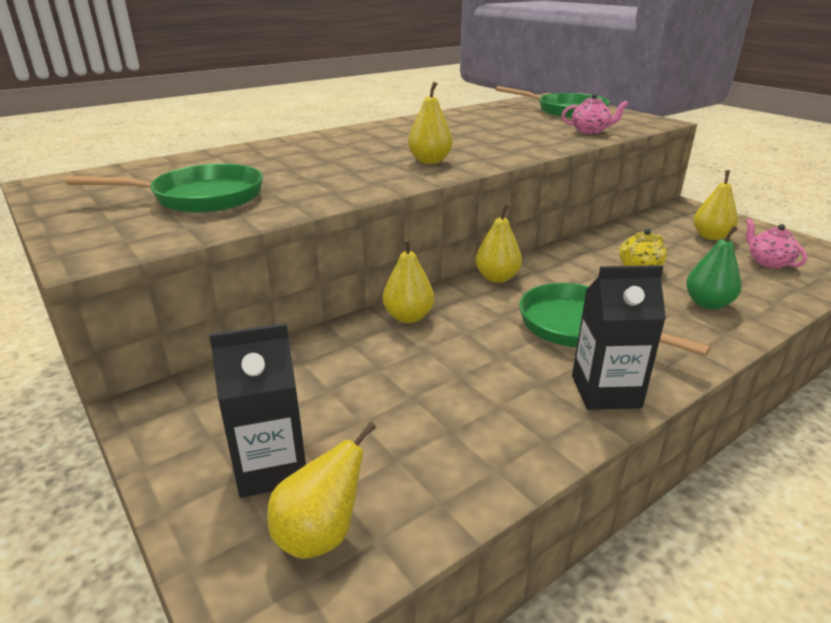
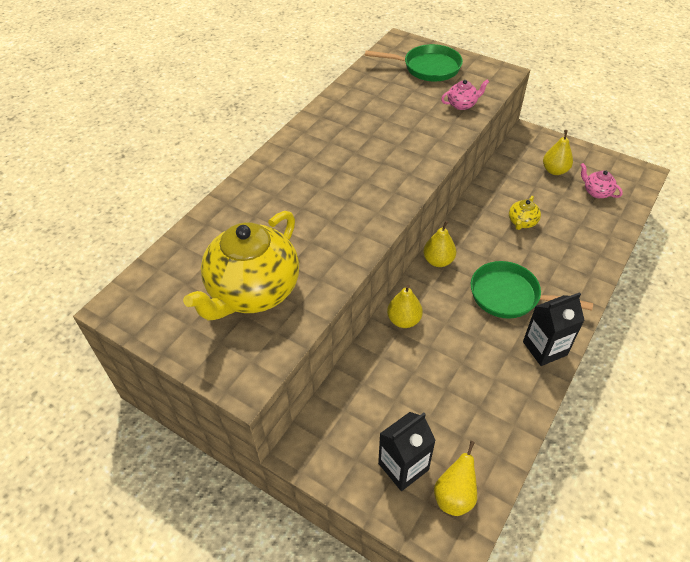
camera: 20 degrees left, 20 degrees up
(201, 197) = (253, 291): green pan -> yellow teapot
(430, 161) = (375, 189): yellow pear -> none
(707, 304) = (573, 249): green pear -> none

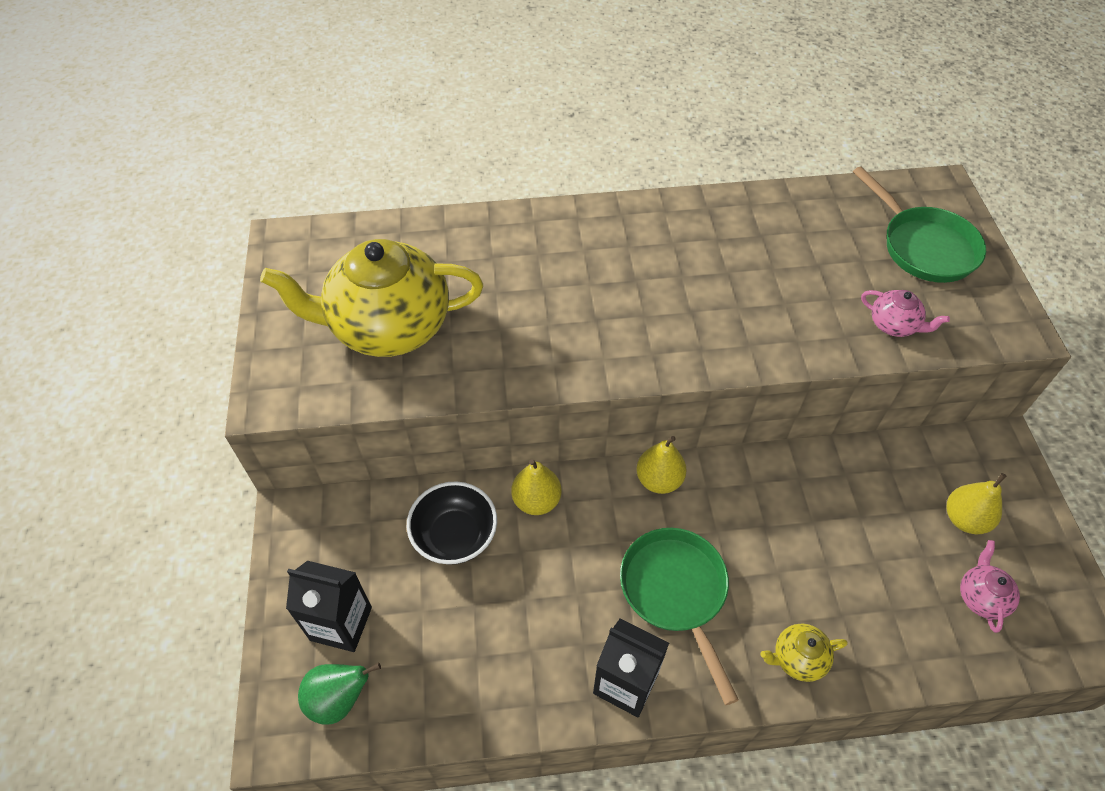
camera: 50 degrees right, 5 degrees up
(393, 372) = (455, 536): none -> black bowl
(454, 496) = (339, 699): yellow pear -> green pear
(522, 222) = (819, 535): yellow teapot -> yellow teapot (797, 658)

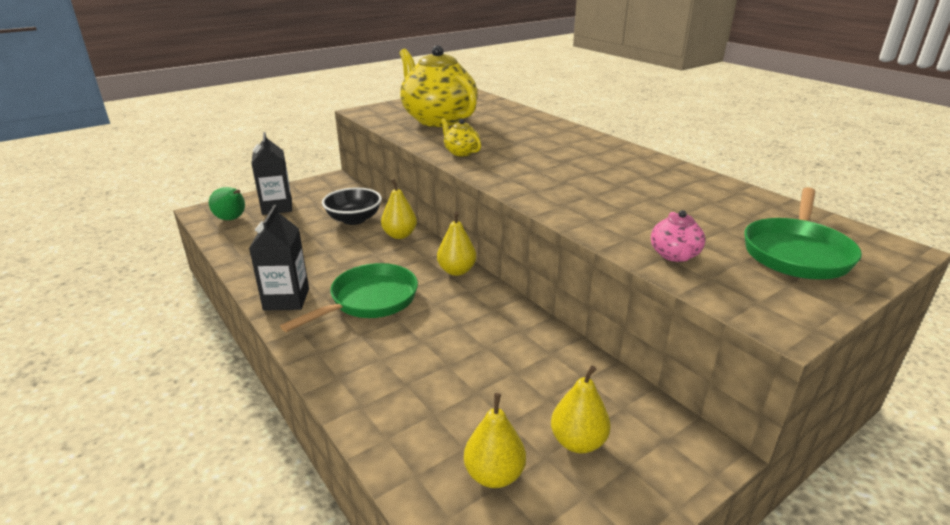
camera: 60 degrees right, 25 degrees down
(797, 658) = (349, 369): yellow teapot -> yellow teapot (461, 152)
(981, 597) = (494, 475): pink teapot -> yellow pear

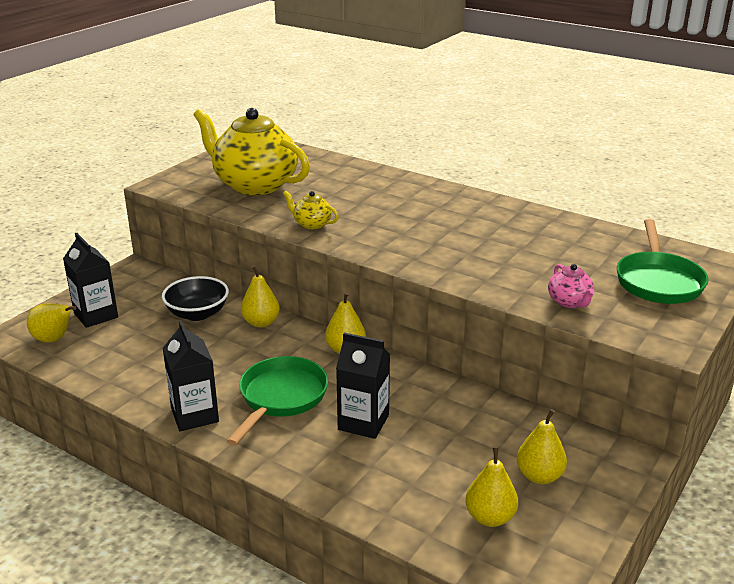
camera: 20 degrees left, 0 degrees up
(232, 219) = (54, 339): green pear -> yellow pear
(428, 339) = (363, 422): none -> black carton

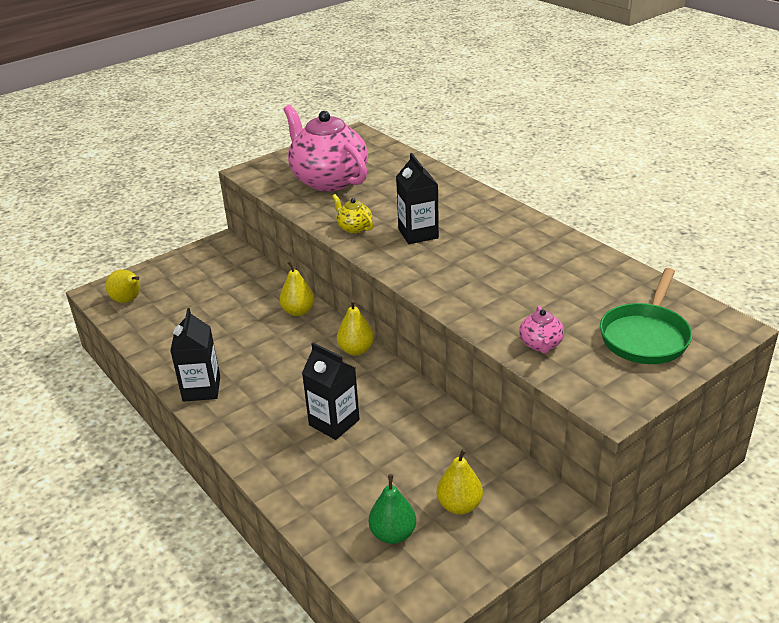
camera: 20 degrees right, 5 degrees up
(96, 315) = (170, 283): black carton -> black carton (418, 234)
(197, 314) = (250, 294): black bowl -> none
(254, 185) = (328, 180): yellow teapot -> pink teapot
(281, 398) = (278, 386): green pan -> none
(490, 517) = (393, 534): yellow pear -> green pear

